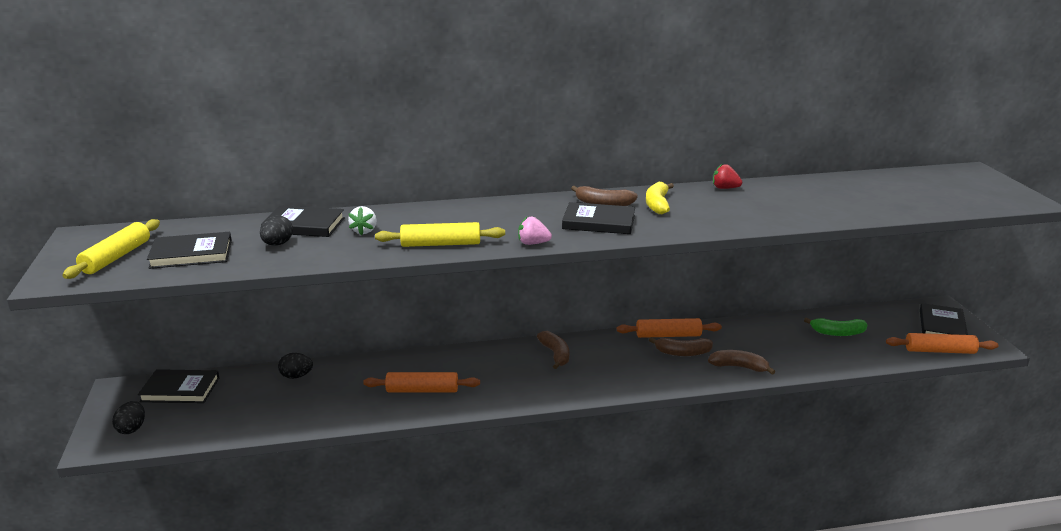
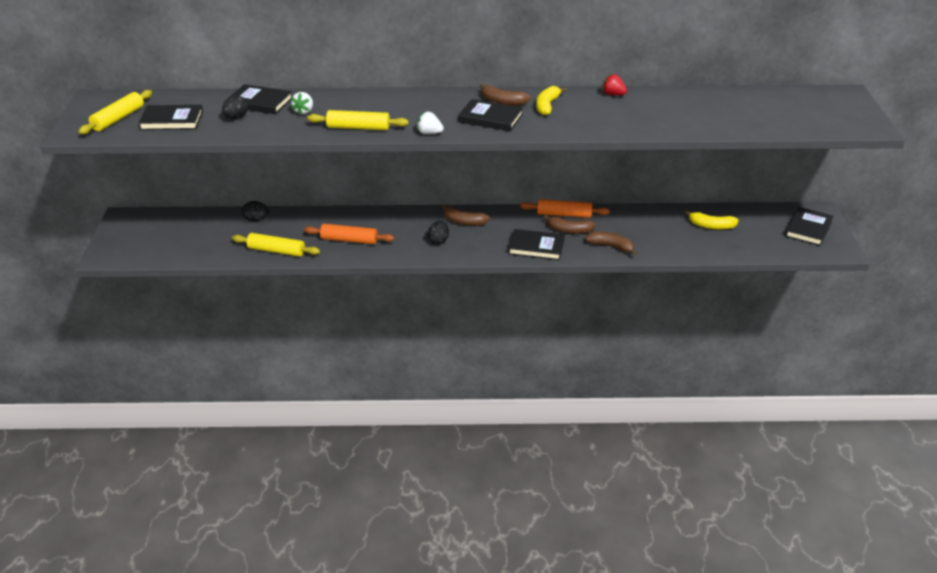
camera: 10 degrees right, 10 degrees up
(132, 429) = (130, 247): black egg -> black egg (438, 241)
(180, 389) = (168, 221): black book -> black book (536, 247)
(332, 413) = (276, 251): none -> yellow rolling pin
(533, 243) = (429, 133): pink strawberry -> white strawberry
(555, 354) = (464, 222): brown banana -> brown banana turned 120 degrees clockwise
(837, 333) = (711, 226): green banana -> yellow banana
(939, 351) = (792, 250): orange rolling pin -> none

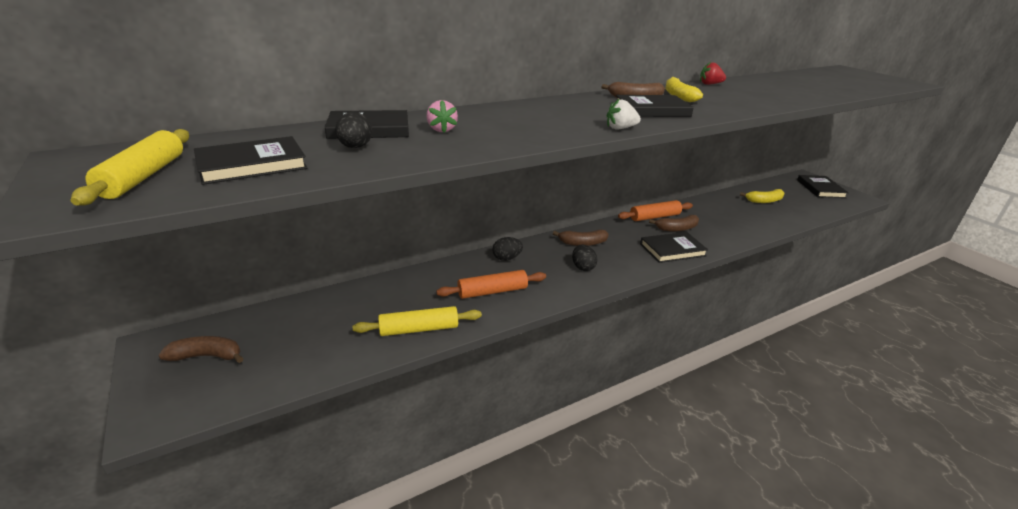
camera: 30 degrees left, 5 degrees down
(256, 219) = (358, 297): black egg -> black egg (506, 258)
(304, 111) = (441, 130): white strawberry -> pink strawberry
(358, 127) = (534, 135): yellow rolling pin -> none
(611, 246) = (725, 233): brown banana -> brown banana (207, 356)

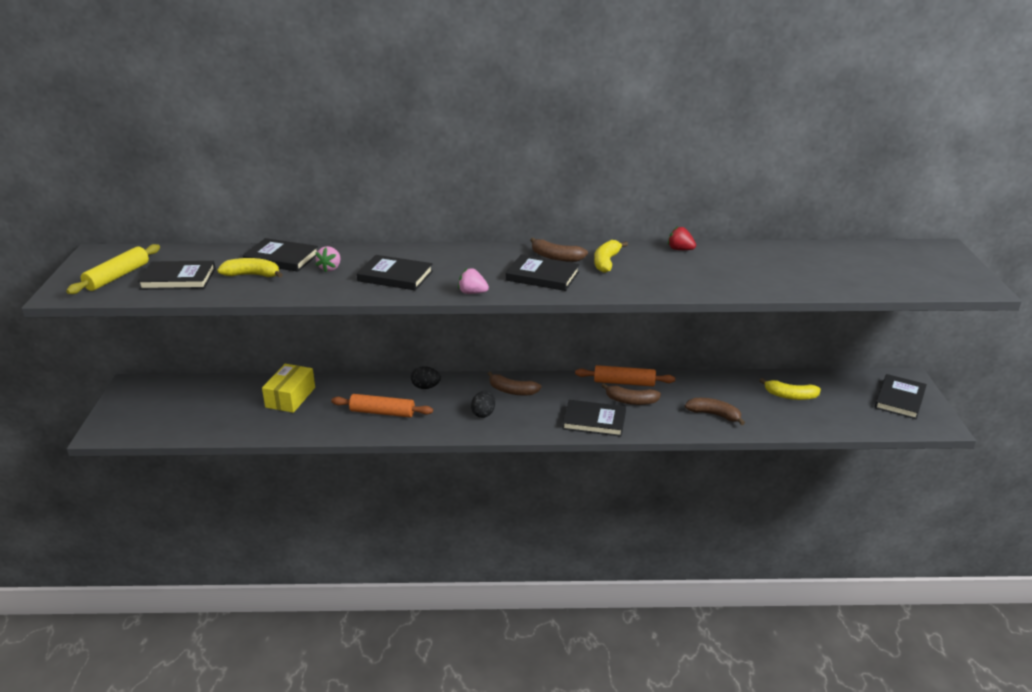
camera: 30 degrees right, 0 degrees up
(207, 356) = (155, 402): brown banana -> brown banana (714, 415)
(355, 147) = (252, 275): black egg -> yellow banana
(380, 303) = (290, 397): none -> yellow box
(419, 329) = (298, 425): yellow rolling pin -> none
(523, 127) = (395, 276): none -> black book
(620, 128) = (472, 293): white strawberry -> pink strawberry

